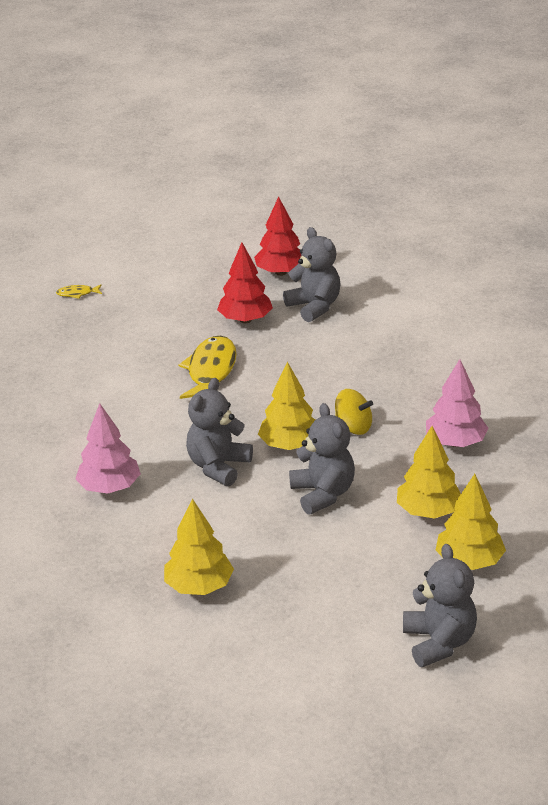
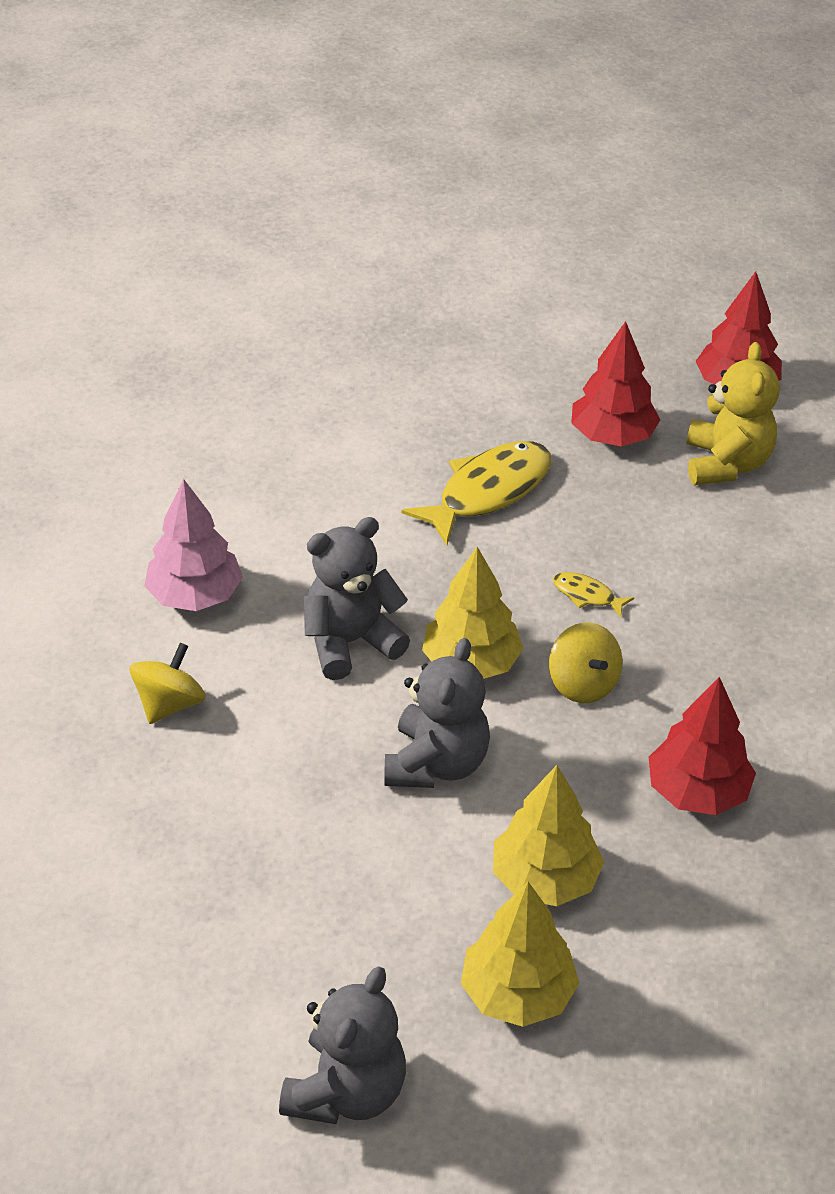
camera: 35 degrees right, 10 degrees up
(77, 294) = (443, 288): yellow fish -> yellow fish (587, 595)
(155, 540) = (169, 704): none -> yellow spinning top
(199, 586) = (150, 805): yellow tree -> none
(314, 307) = (726, 464): grey teddy bear -> yellow teddy bear
(455, 442) = (697, 792): pink tree -> red tree

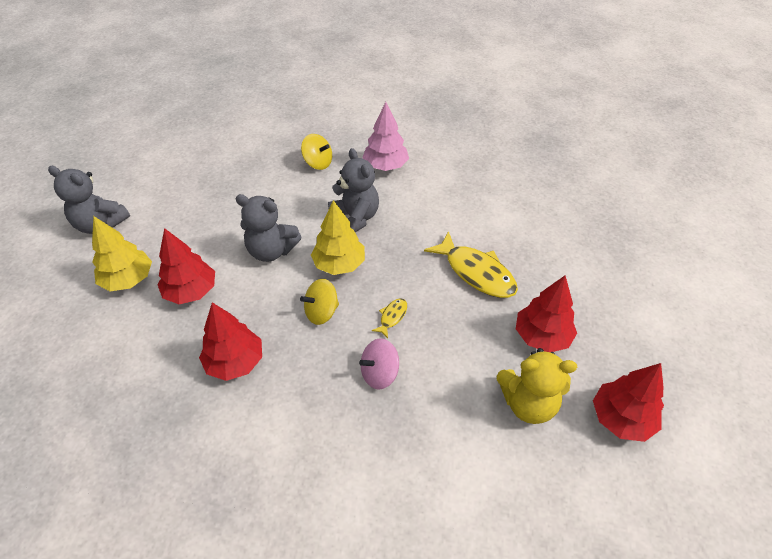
camera: 90 degrees right, 5 degrees up
(545, 879) = (191, 291): yellow tree -> red tree
(697, 612) = (379, 373): none -> pink spinning top

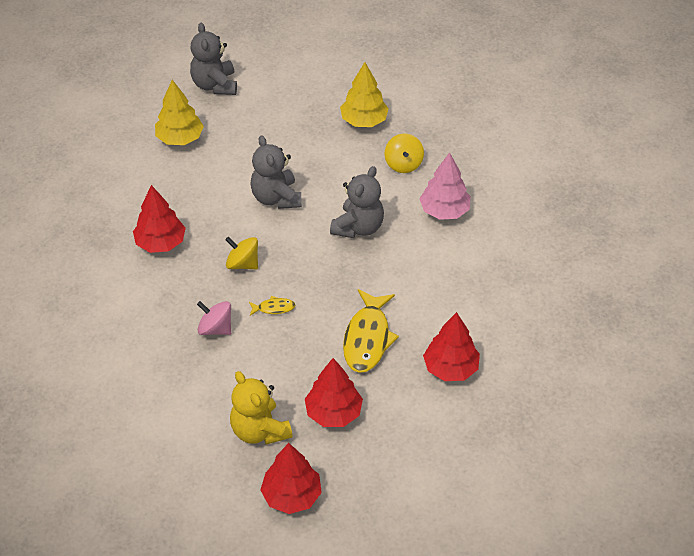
camera: 55 degrees right, 0 degrees up
(191, 291) = (199, 179): red tree -> red tree (450, 368)
(339, 264) = (298, 246): yellow tree -> yellow tree (364, 121)

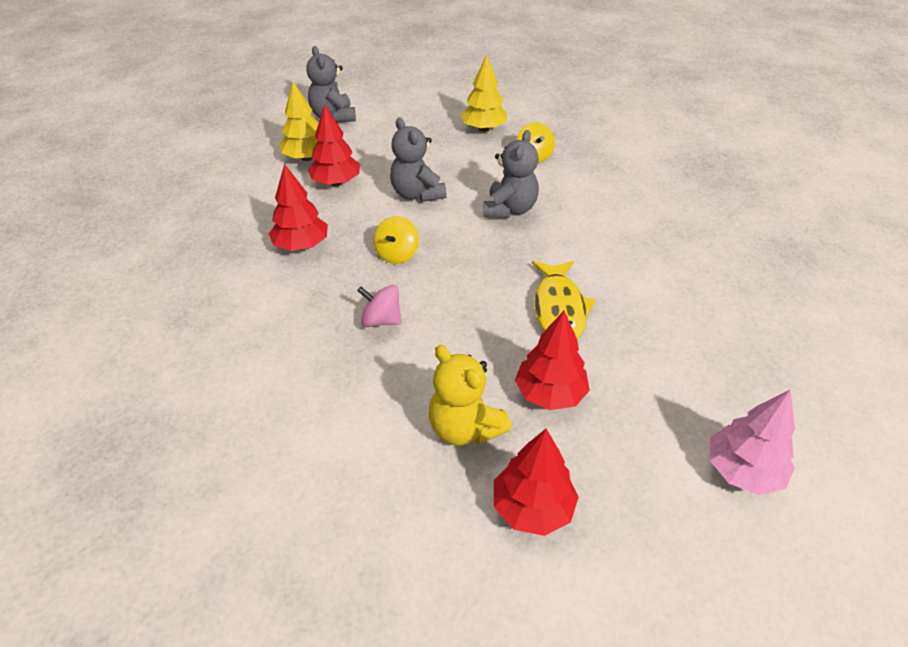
camera: 10 degrees left, 5 degrees down
(243, 264) = (397, 254): yellow spinning top -> yellow spinning top turned 90 degrees counterclockwise
(274, 308) = (443, 292): yellow fish -> none
(444, 211) = (590, 187): pink tree -> pink tree (742, 471)
(450, 368) = (664, 327): red tree -> red tree (336, 182)

